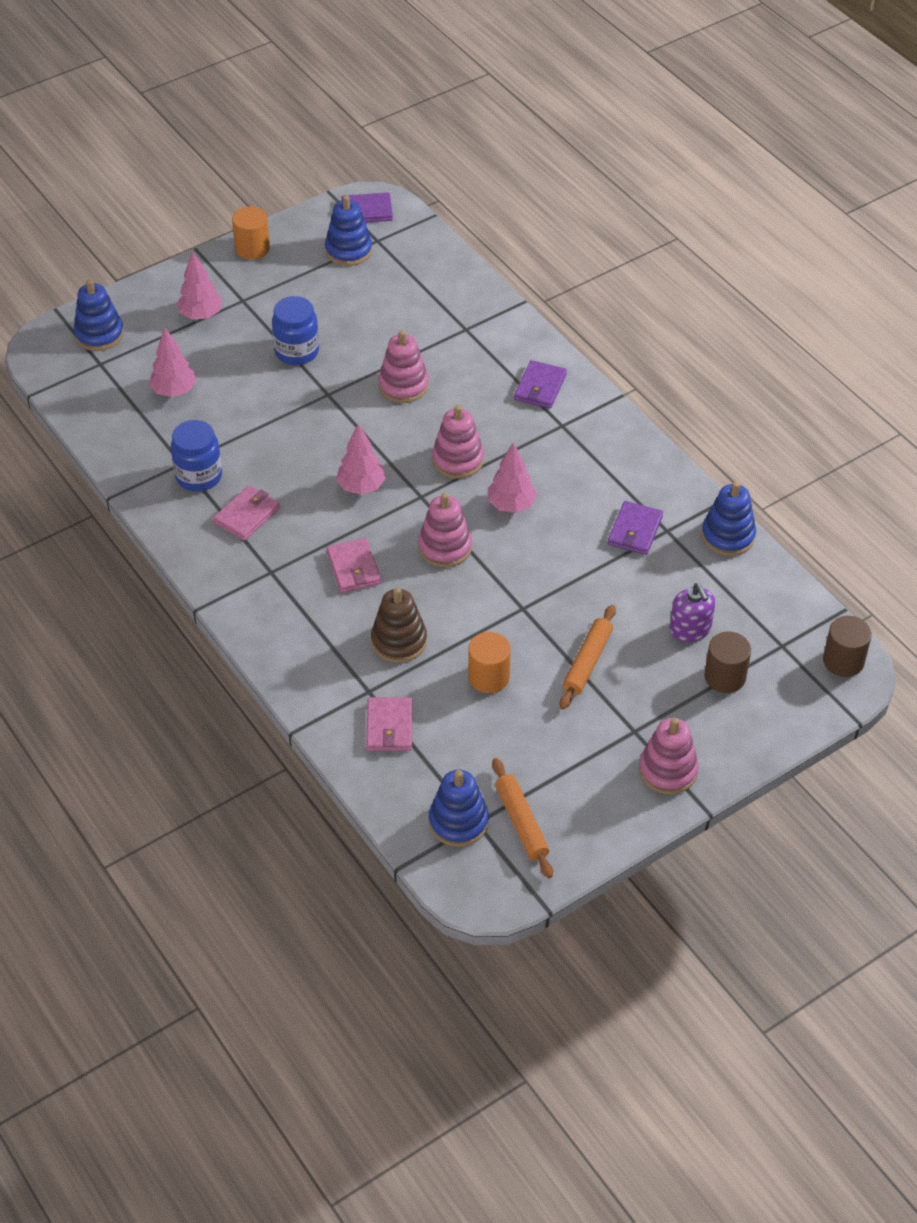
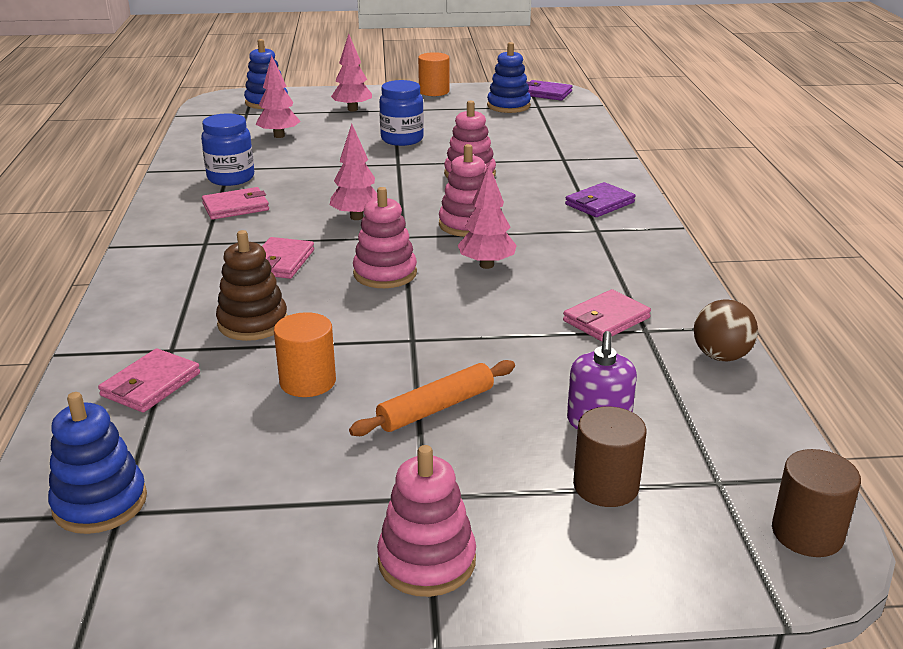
camera: 30 degrees right, 20 degrees down
(521, 822) = (170, 537): orange rolling pin -> none
(635, 530) = (606, 319): purple wallet -> pink wallet
(728, 536) = (721, 356): blue stacking toy -> brown ball

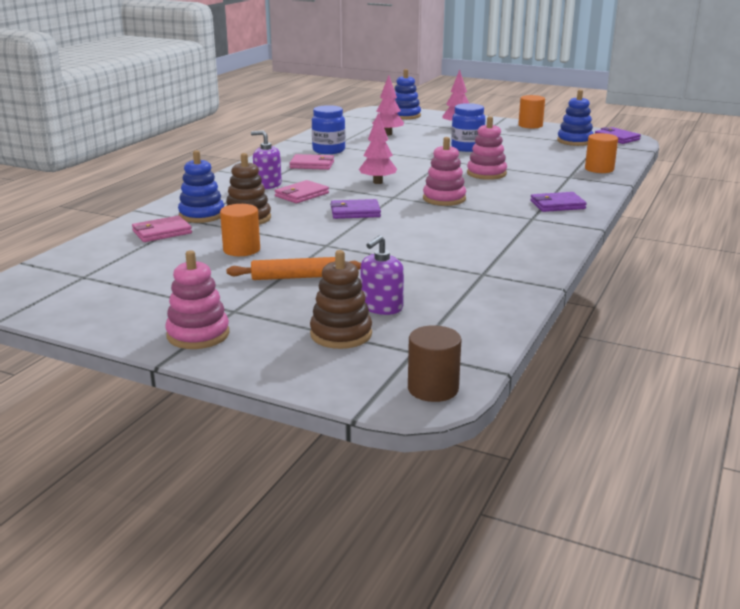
camera: 30 degrees right, 5 degrees down
(100, 503) = (80, 271): blue stacking toy -> blue stacking toy (202, 215)
(212, 256) = (268, 185): none -> purple soap dispenser
(385, 273) = (355, 212): pink stacking toy -> purple wallet
(486, 265) = (425, 221): pink tree -> none
(580, 141) = (599, 169): none -> orange cylinder
(606, 319) = (464, 263): pink wallet -> none
(606, 486) = (341, 334): brown cylinder -> brown stacking toy
(721, 356) = (515, 298): brown ball -> none

